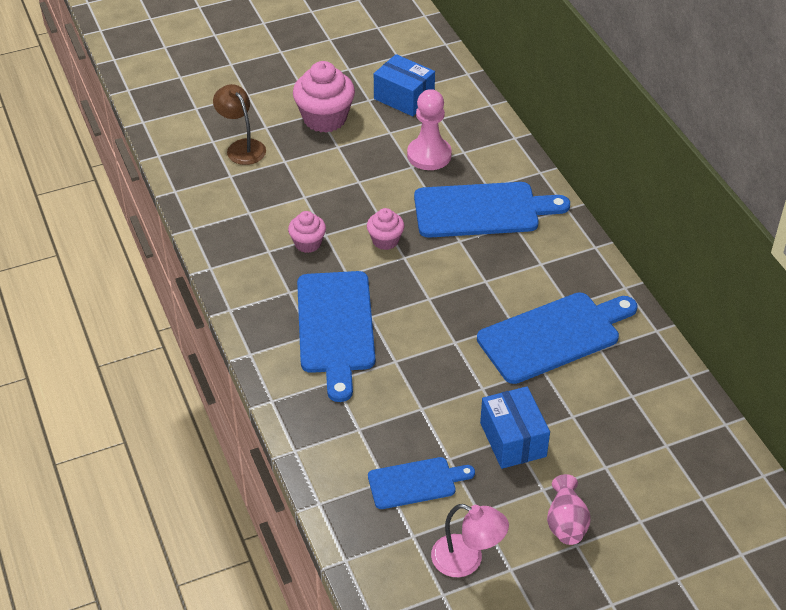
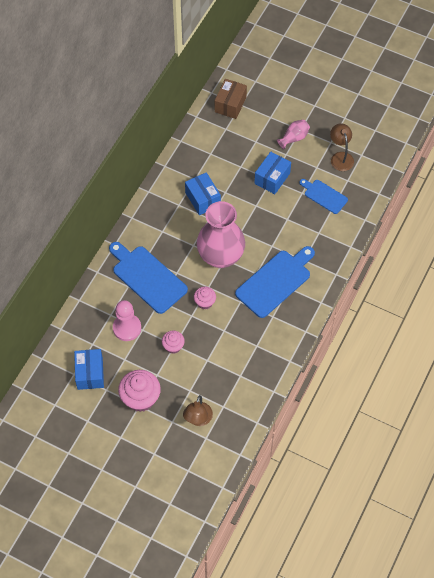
camera: 130 degrees left, 15 degrees up
(308, 243) = (236, 333): pink cupcake -> pink cupcake (173, 346)
(437, 297) = (220, 256): none -> pink vase
(467, 560) = (340, 157): pink lamp -> brown lamp
(554, 336) = (203, 199): blue cutting board -> blue box
(714, 484) = (230, 104): none -> brown box

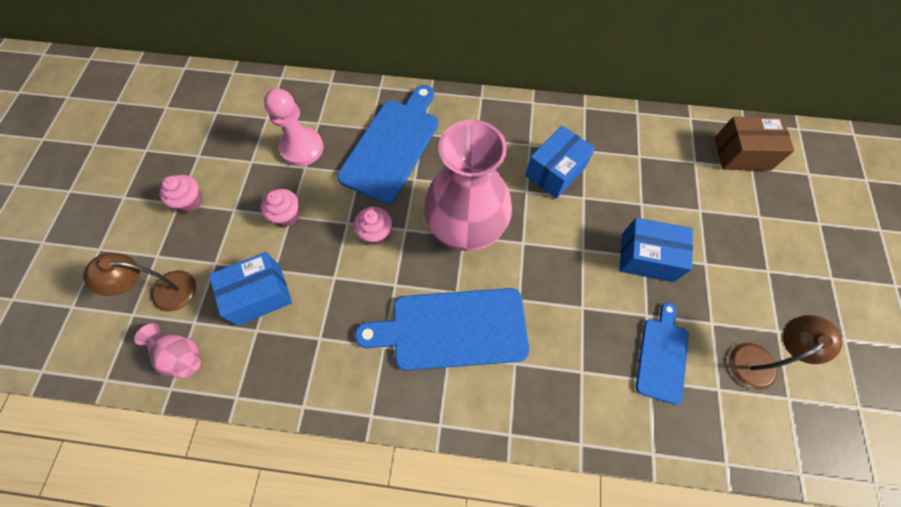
camera: 70 degrees right, 5 degrees up
(90, 373) = (219, 129): blue box -> blue box (259, 295)
(140, 398) = (190, 201): pink cupcake -> pink cupcake, size x0.56
(275, 282) = (452, 329): blue cutting board -> blue cutting board turned 150 degrees clockwise
(294, 138) = (745, 266): pink vase -> pink vase (180, 355)

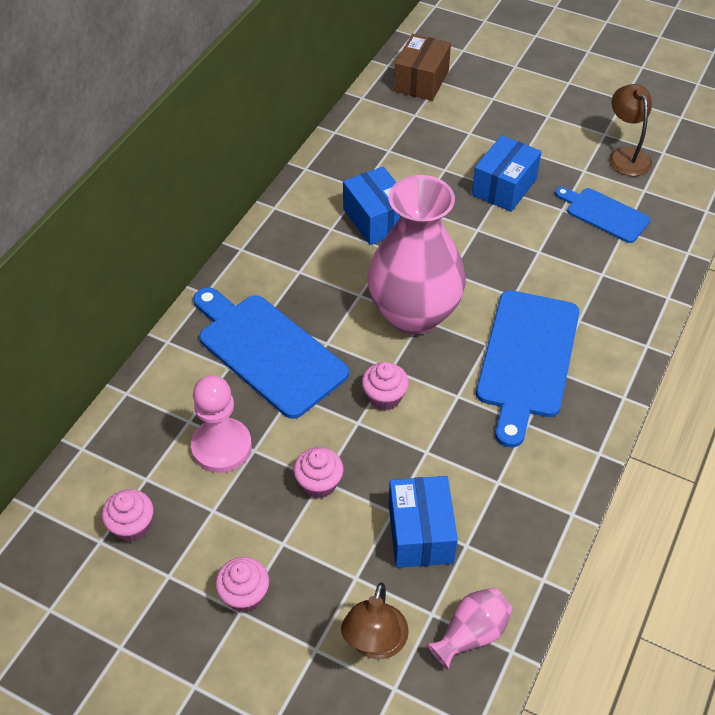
camera: 70 degrees left, 15 degrees down
(230, 124) = (132, 526): none -> pink cupcake

